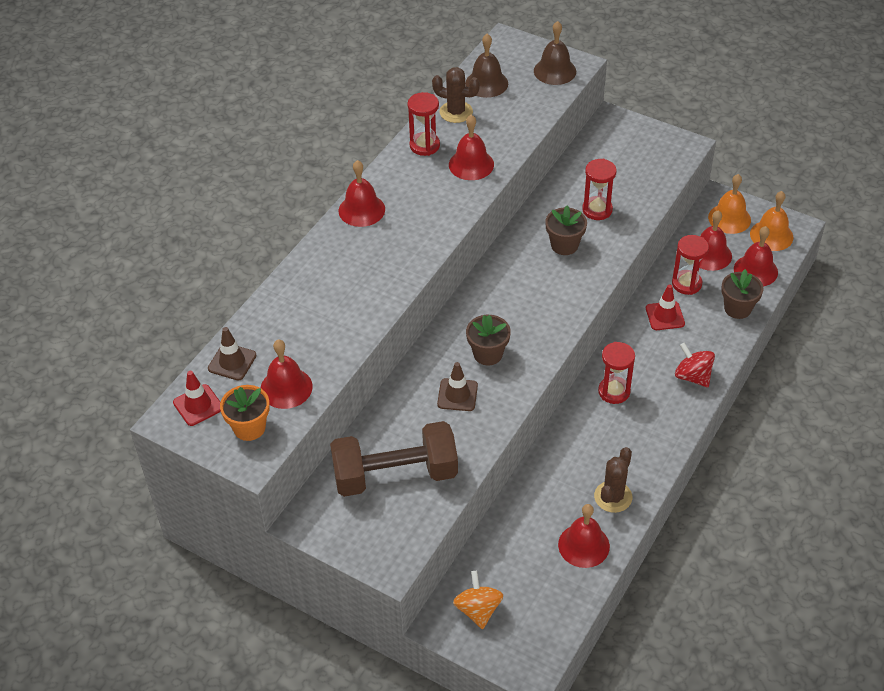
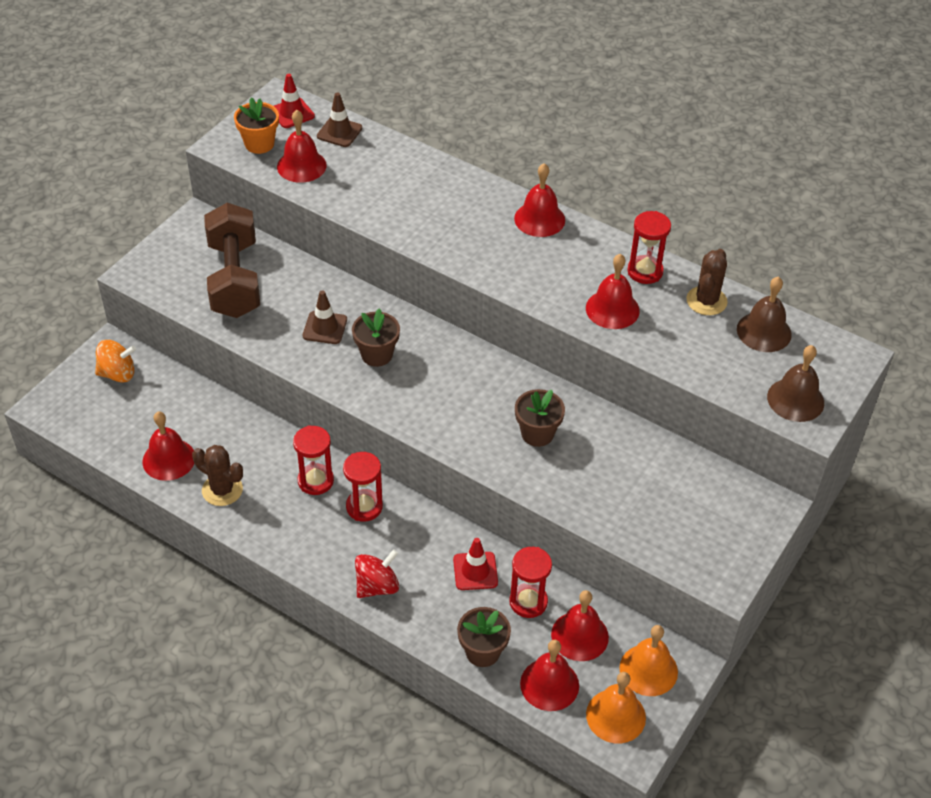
camera: 90 degrees right, 0 degrees up
(597, 210) = (598, 471): red hourglass -> red hourglass (315, 481)

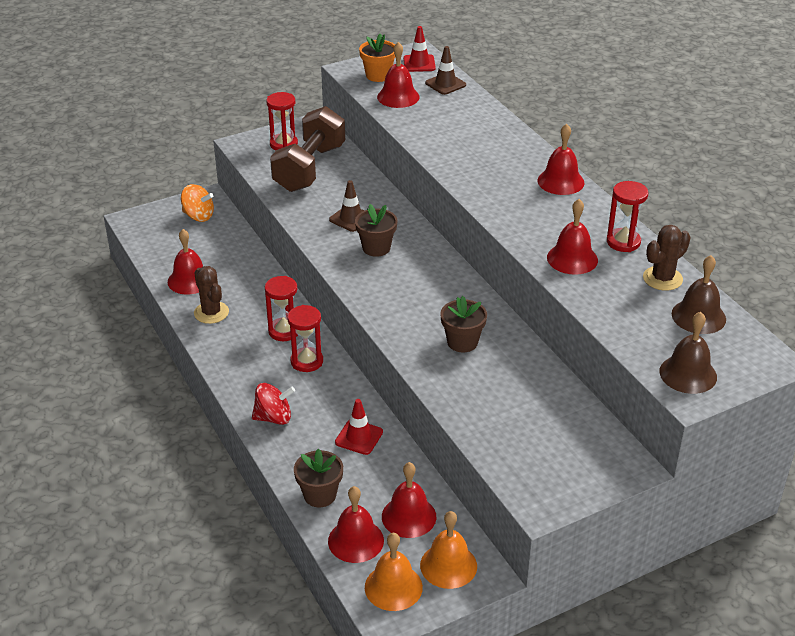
camera: 30 degrees right, 10 degrees down
(528, 602) = (385, 475): red hourglass -> red hourglass (283, 144)

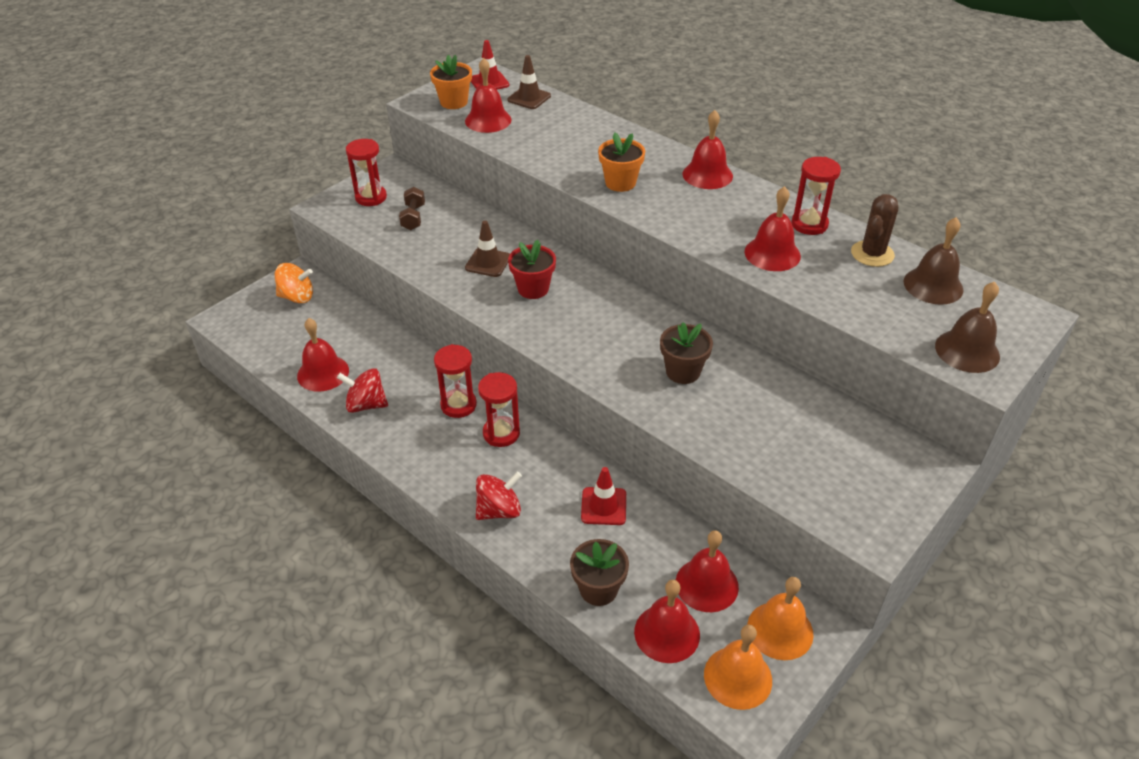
camera: 20 degrees left, 5 degrees up
(211, 313) = (366, 404): brown cactus -> red spinning top
(310, 168) = (413, 217): brown dumbbell -> brown dumbbell, size x0.43
(376, 248) = (533, 289): brown flower pot -> red flower pot
(479, 172) = (620, 183): none -> orange flower pot

